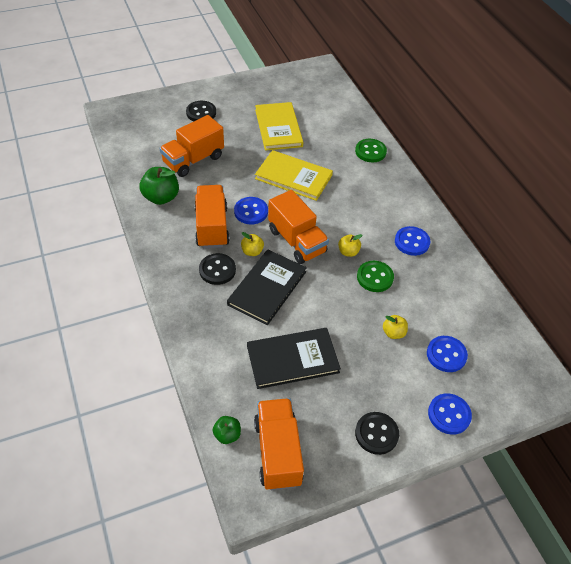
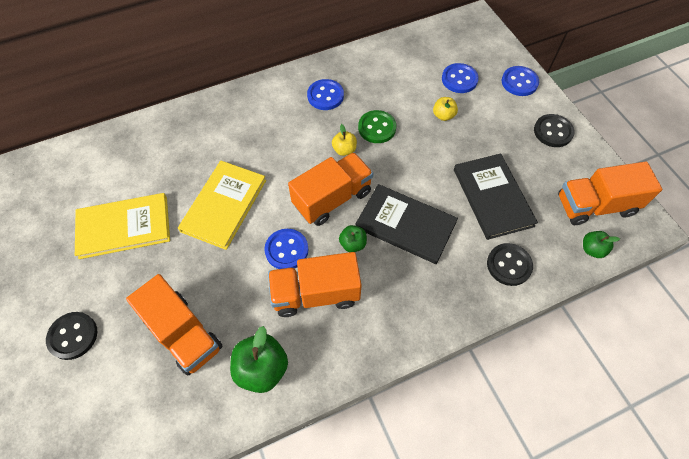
camera: 90 degrees left, 10 degrees up
(217, 270) = (386, 280): black button -> black button (509, 265)
(252, 251) = (353, 244): yellow apple -> green apple
(370, 151) = (181, 126): green button -> none

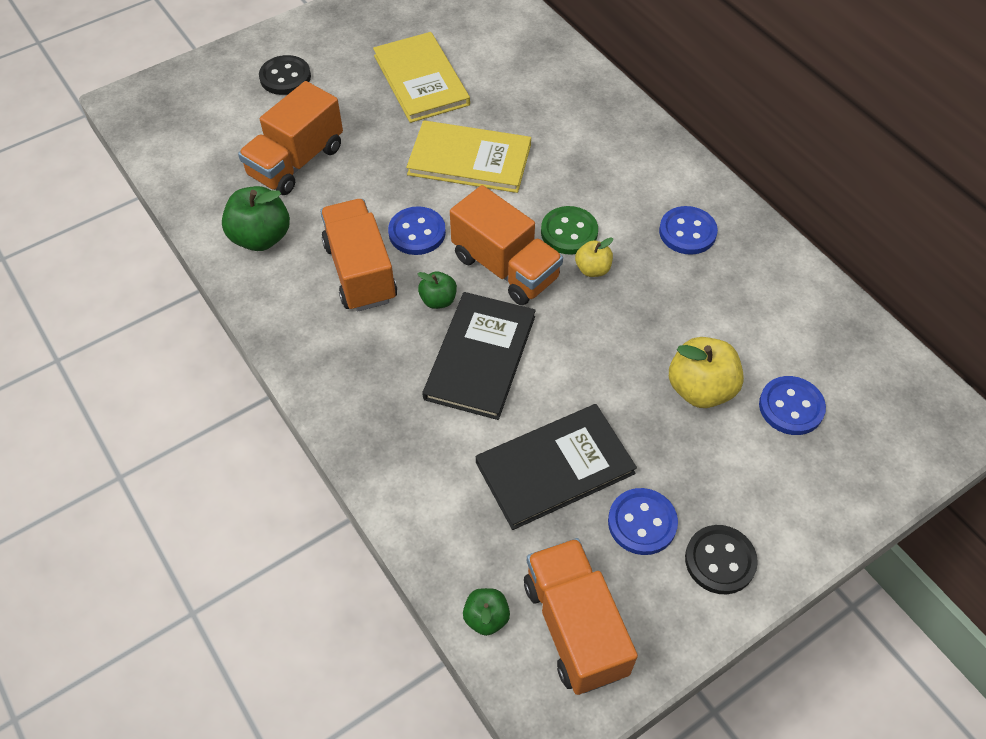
camera: 80 degrees right, 5 degrees down
(377, 128) = (646, 303): green button -> green button (569, 232)
(443, 115) = (700, 389): yellow apple -> yellow apple, size x1.78
(509, 265) = (437, 494): black button -> none
(519, 82) = (821, 503): blue button -> blue button (642, 522)

